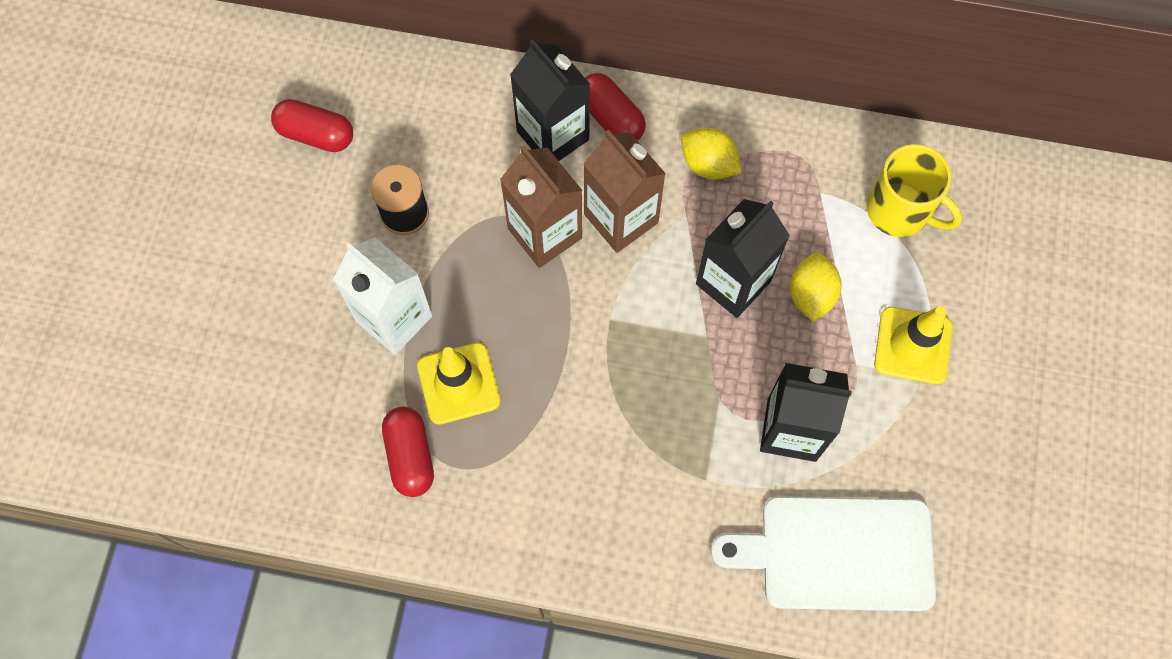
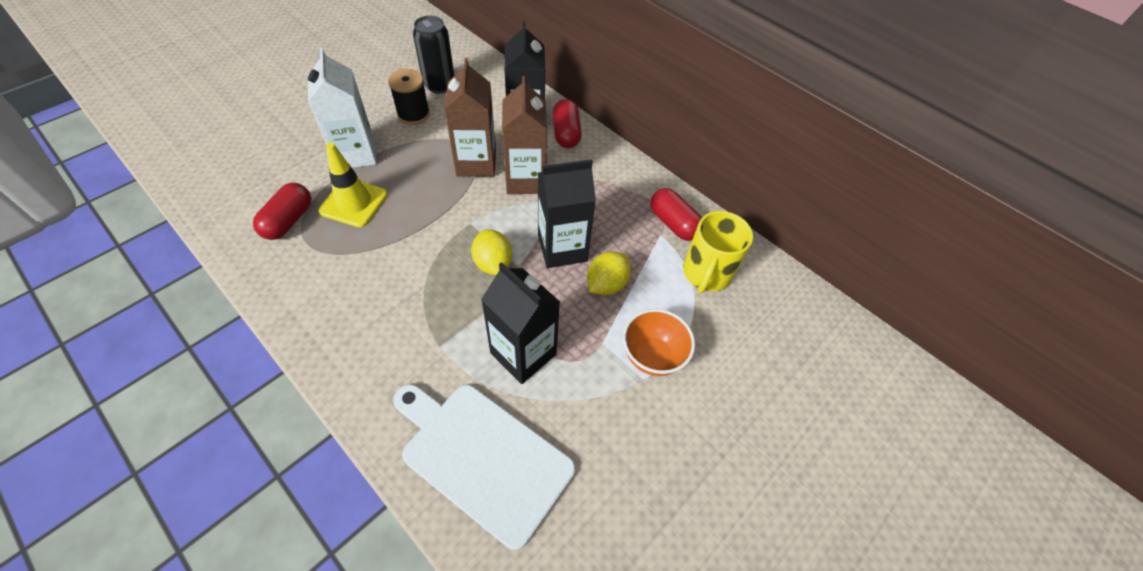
camera: 30 degrees right, 15 degrees down
(316, 134) = (408, 62): red capsule -> red capsule (673, 223)
(392, 145) = (439, 85): none -> black can
(708, 164) = (602, 183): yellow lemon -> yellow lemon (493, 263)
(900, 210) = (706, 273): yellow mug -> yellow mug turned 45 degrees clockwise
(913, 345) = (652, 356): yellow traffic cone -> orange bowl

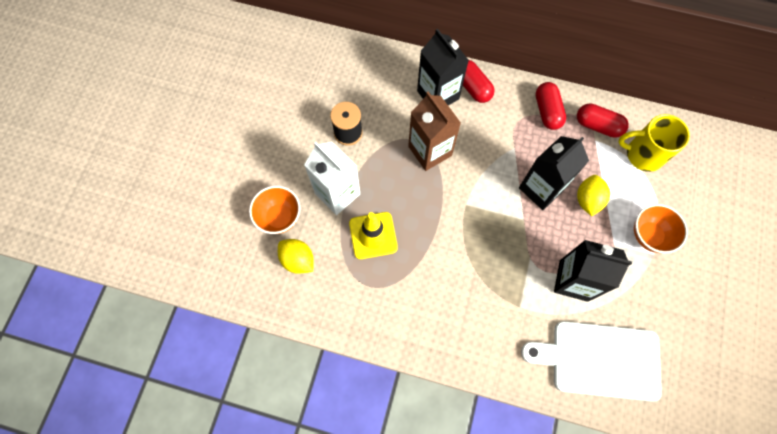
camera: 25 degrees left, 15 degrees up
(286, 147) = (279, 217): none -> orange bowl
(289, 220) = (341, 276): red capsule -> red capsule (547, 111)
(439, 85) = (344, 93): black can -> none
(493, 263) = (506, 227): yellow lemon -> yellow lemon (298, 260)
(526, 180) = (475, 146): brown carton -> none
(706, 273) = (643, 154): yellow mug -> yellow mug turned 105 degrees clockwise

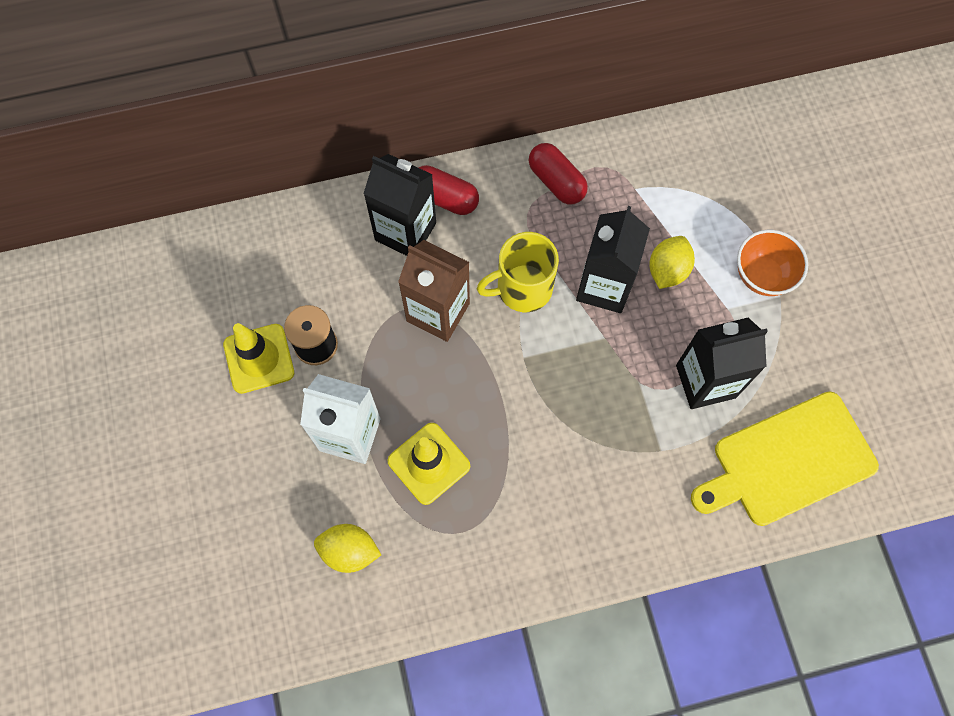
camera: 30 degrees left, 0 degrees up
(279, 217) = (291, 509): orange bowl -> none
(311, 123) = (259, 358): none -> yellow traffic cone
(588, 200) = (667, 270): yellow lemon -> yellow lemon turned 45 degrees clockwise
(598, 126) = (628, 168): red capsule -> none
(600, 360) = (788, 461): white cutting board -> yellow cutting board
(643, 154) = (701, 177): yellow mug -> yellow mug (522, 288)

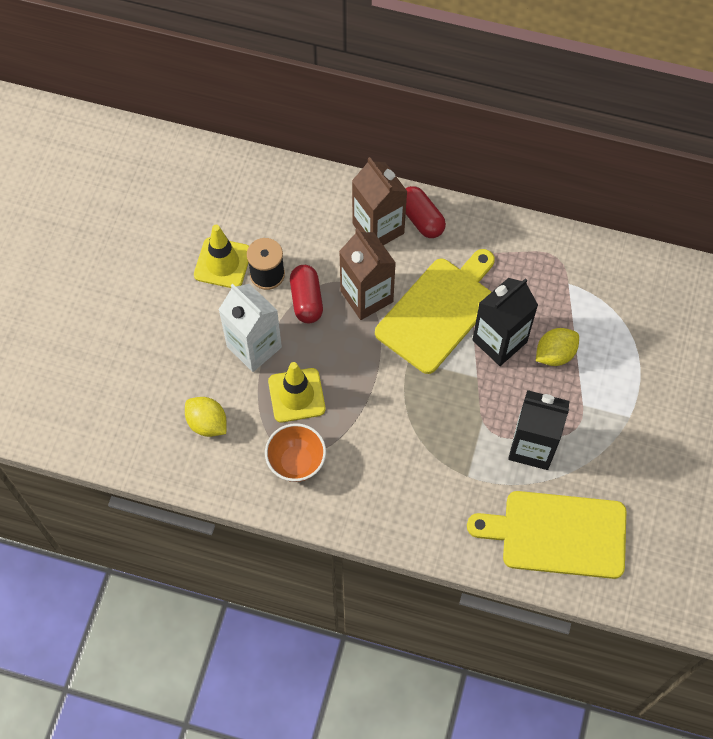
camera: 30 degrees right, 5 degrees down
(405, 231) = (378, 228): black carton -> brown carton
(522, 288) = (438, 311): yellow mug -> yellow cutting board
(556, 181) = (512, 248): red capsule -> red capsule (306, 300)
(762, 276) = (625, 395): orange bowl -> orange bowl (296, 462)

